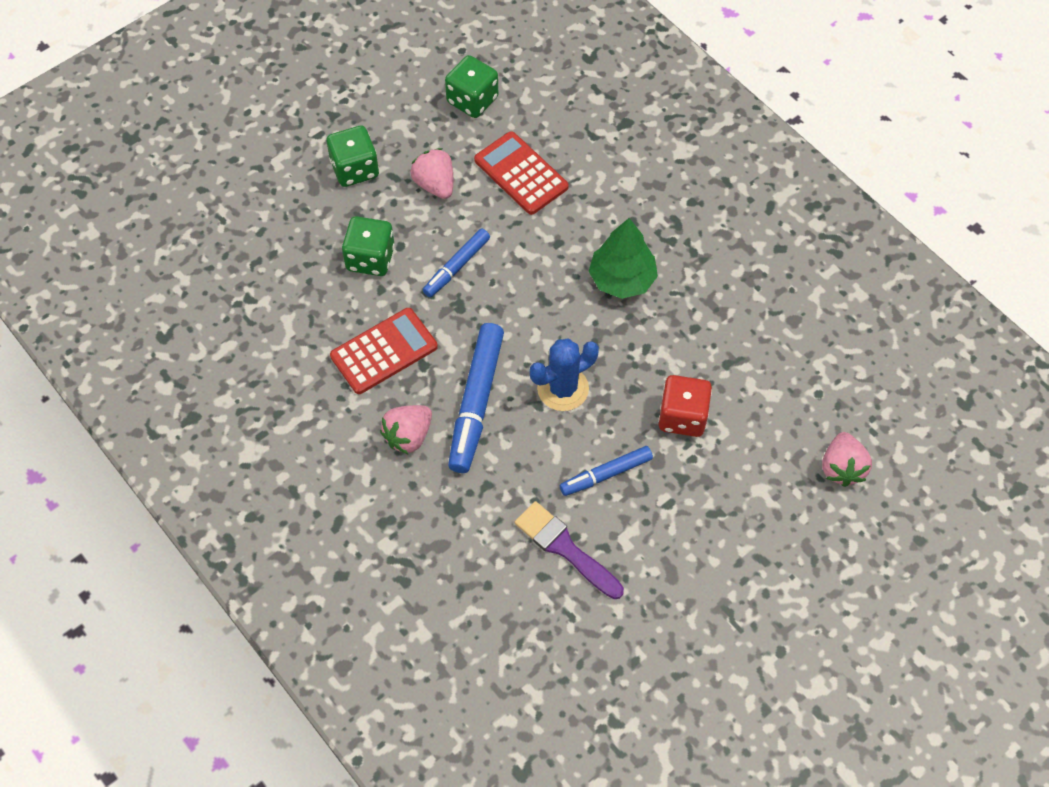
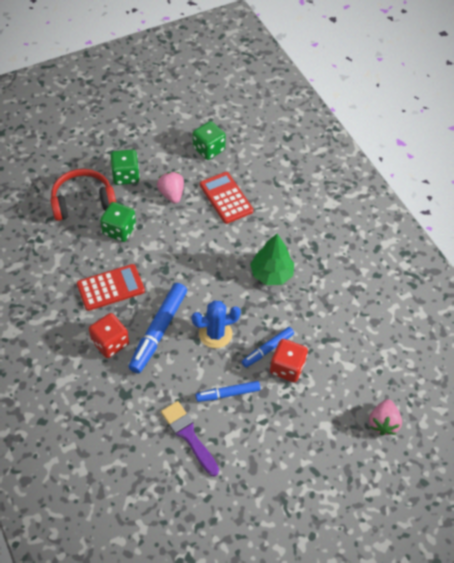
camera: 10 degrees right, 5 degrees down
(300, 224) = (83, 201): none -> red headphones
(408, 436) = (110, 343): pink strawberry -> red dice
(457, 267) = (170, 246): blue marker -> blue marker (267, 349)

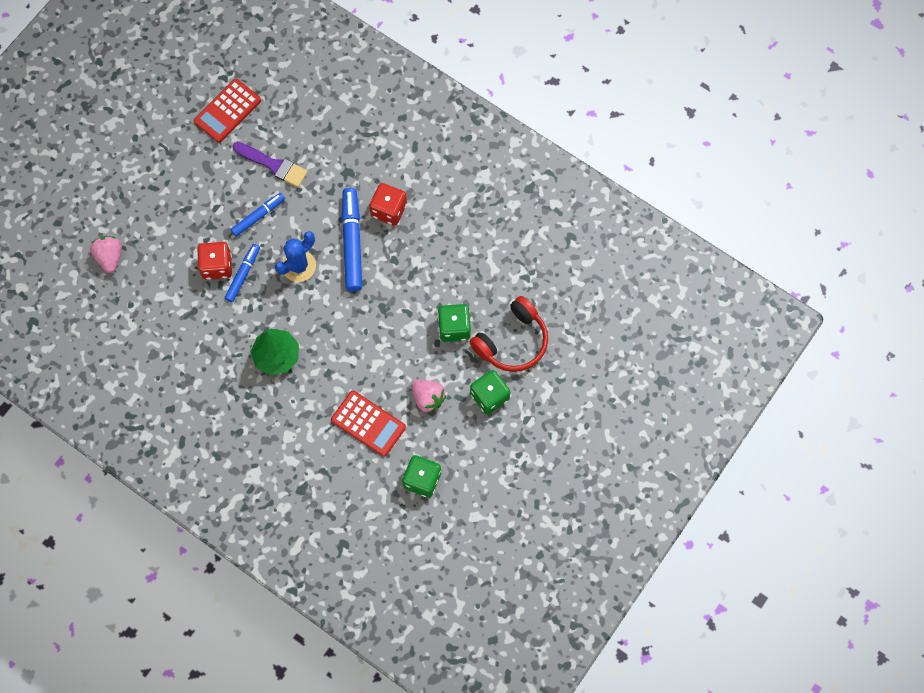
camera: 155 degrees right, 15 degrees up
(110, 288) = (422, 262): red calculator -> red calculator (227, 111)

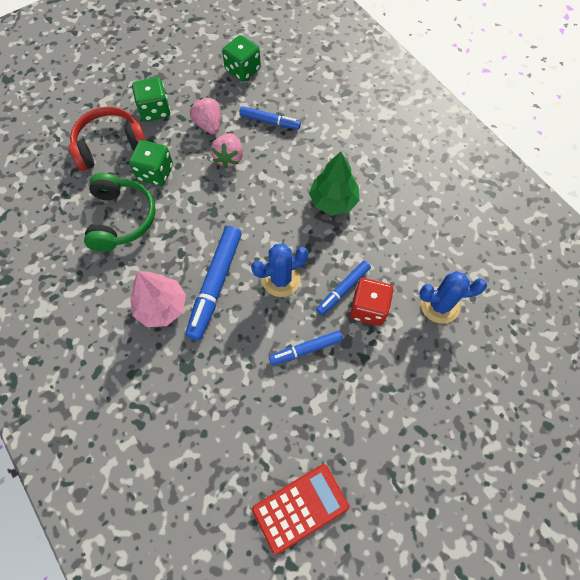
camera: 160 degrees left, 5 degrees down
(110, 257) = (488, 360): pink strawberry -> pink strawberry (229, 158)
(157, 289) = (439, 305): none -> blue cactus
(273, 165) = (267, 407): purple brush -> none
(368, 423) = (270, 121): red calculator -> blue marker
(389, 210) = (161, 307): red dice -> pink tree
(461, 273) = (121, 218): none -> green headphones

